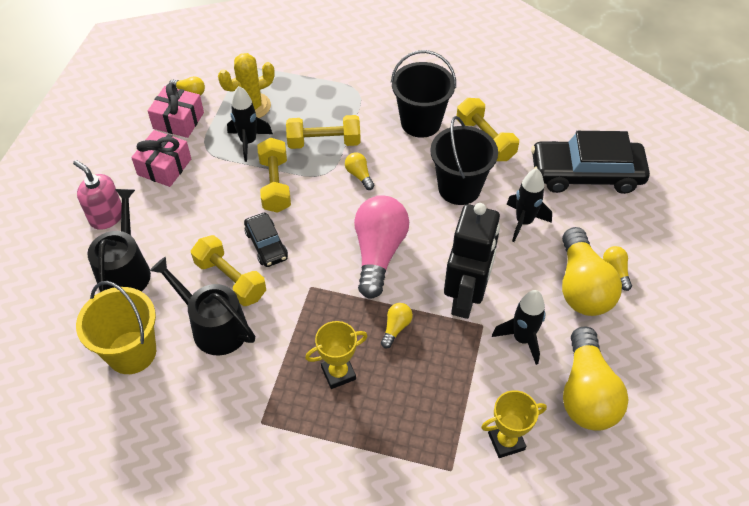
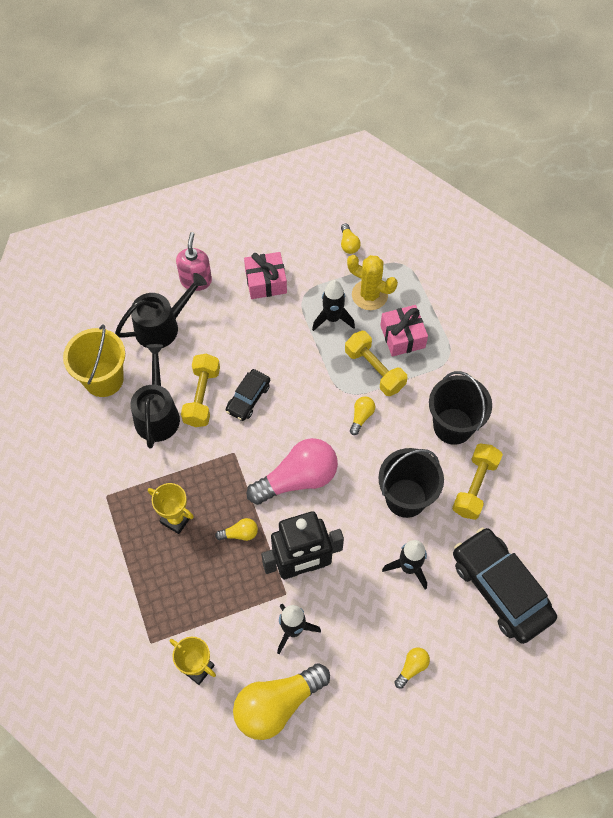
camera: 55 degrees right, 10 degrees up
(178, 120) = (315, 257): pink gift -> pink gift (402, 336)
(275, 185) = (306, 365): yellow dumbbell -> none
(582, 286) = (376, 649): yellow light bulb -> none

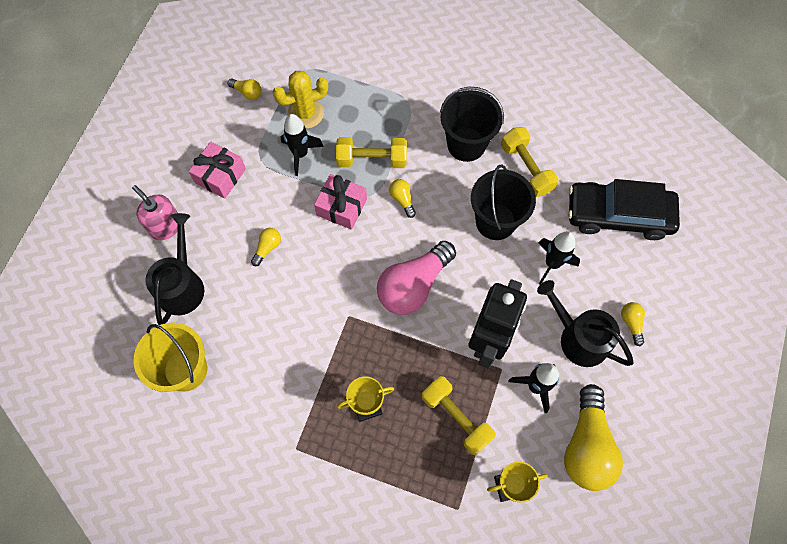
camera: 50 degrees left, 5 degrees up
(157, 414) = (259, 350): black watering can -> black watering can (579, 338)
(202, 396) = (276, 303): yellow dumbbell -> yellow dumbbell (456, 417)
(240, 534) = (422, 365): yellow light bulb -> yellow light bulb (267, 248)
(248, 398) = (311, 268): black car -> none
(298, 479) = (413, 285): pink light bulb -> pink light bulb turned 150 degrees counterclockwise
(402, 336) = (362, 119): pink gift -> pink gift (341, 207)

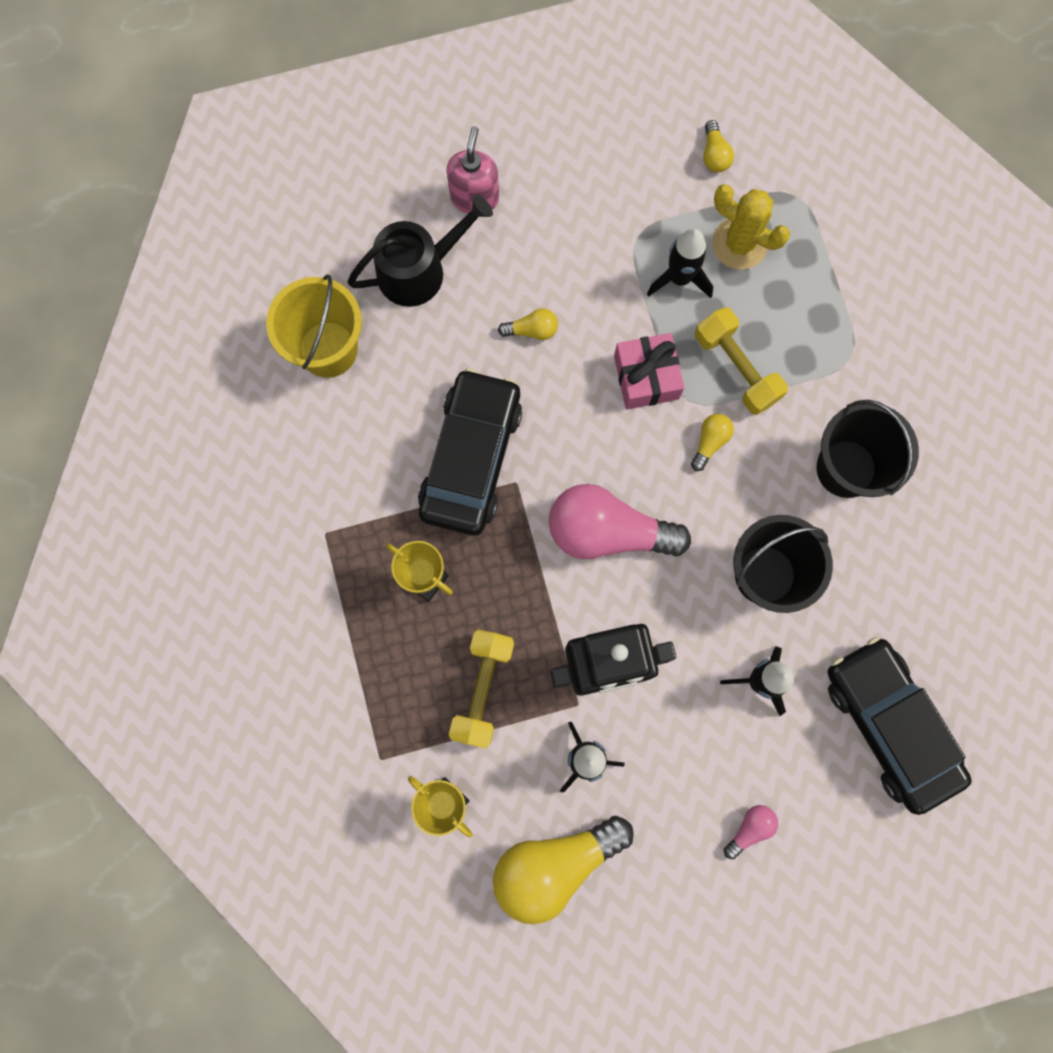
camera: 55 degrees right, 10 degrees up
(220, 176) = (581, 208): pink gift -> none
(315, 331) = (471, 458): none -> black car
(526, 168) = (868, 566): yellow dumbbell -> none
(579, 338) = (683, 774): black watering can -> none
(631, 323) = (750, 829): yellow light bulb -> pink light bulb

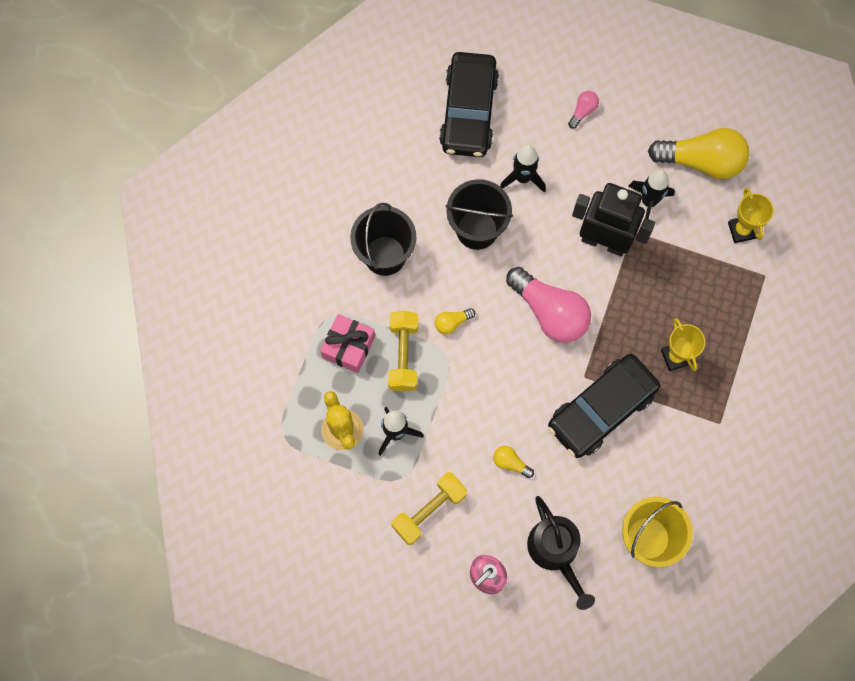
camera: 145 degrees left, 5 degrees down
(419, 270) = (555, 551): black watering can -> black watering can turned 120 degrees counterclockwise
(482, 689) = (682, 274): yellow dumbbell -> yellow dumbbell (429, 510)
(646, 377) = (461, 386): pink gift -> pink gift (348, 347)
(714, 155) = (312, 498): yellow light bulb -> none
(750, 829) = (583, 111): pink light bulb -> pink light bulb turned 135 degrees clockwise

